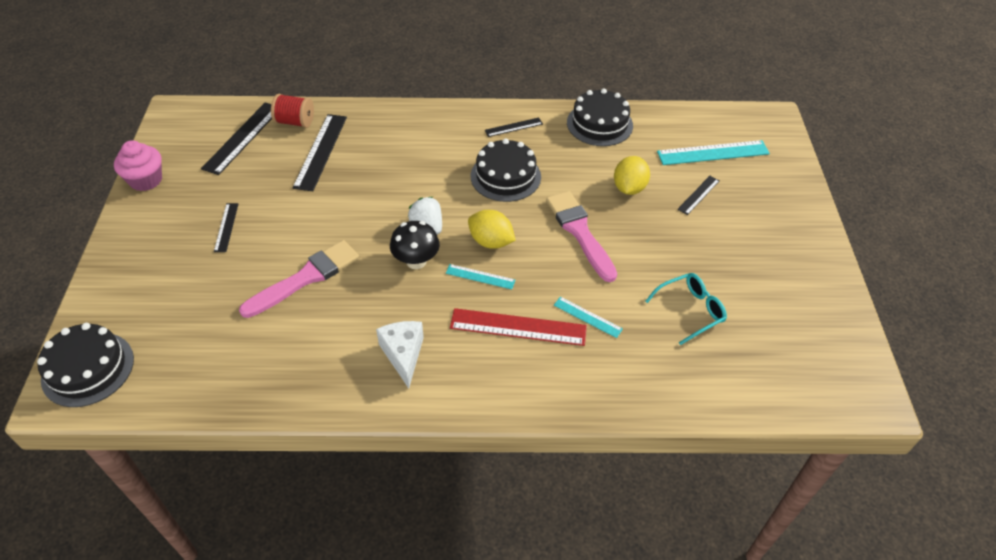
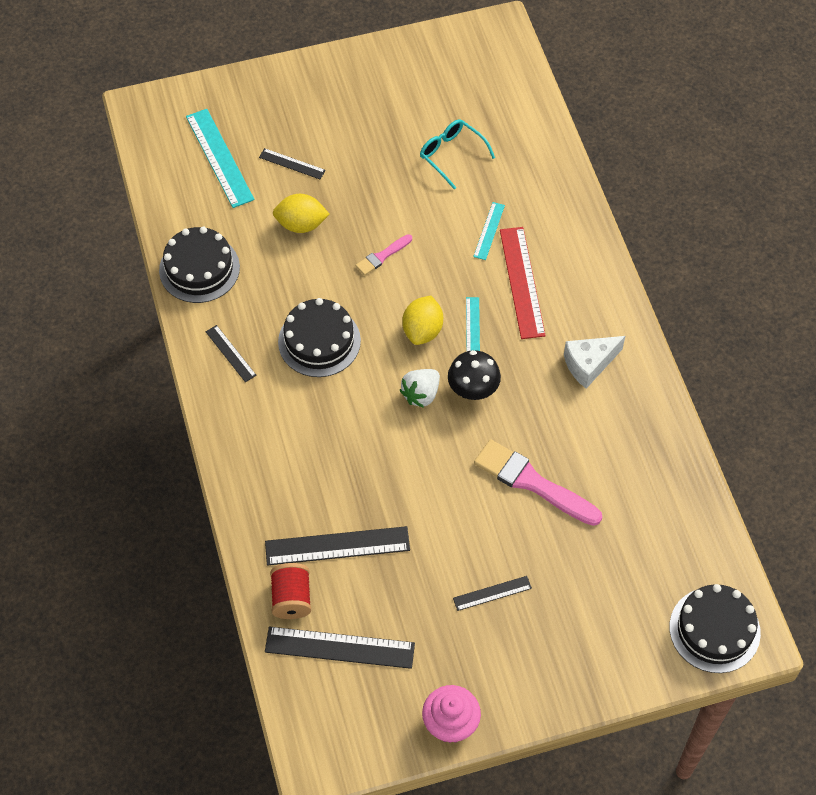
camera: 105 degrees left, 10 degrees up
(580, 232) = (382, 256): pink brush -> pink brush, size x0.51

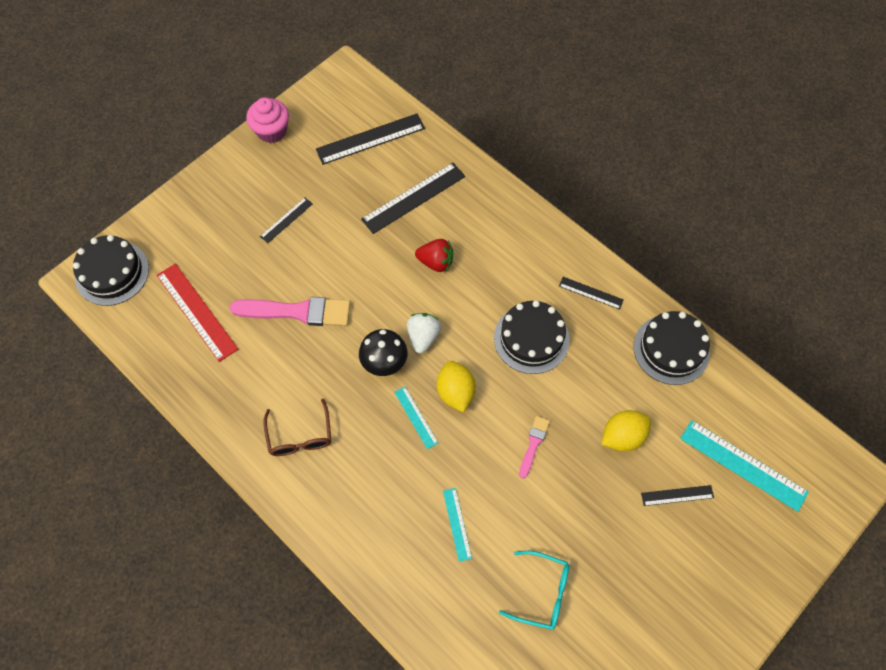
camera: 150 degrees right, 5 degrees up
(291, 598) = (422, 151): red spool -> none
(360, 461) = (436, 262): none -> red strawberry
(522, 282) = (398, 485): red ruler -> red ruler (196, 312)
(589, 364) = (300, 436): white cheese -> brown glasses

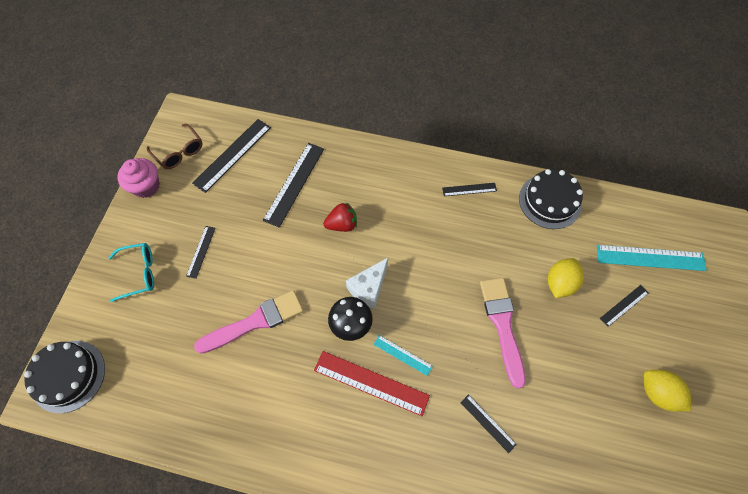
camera: 30 degrees left, 0 degrees up
(196, 312) = (167, 368): red ruler -> red ruler (371, 383)
(300, 436) = (319, 425): brown glasses -> brown glasses (179, 152)
(423, 337) = (368, 288): white strawberry -> white cheese
(455, 392) = (420, 318): yellow lemon -> yellow lemon (657, 393)
(457, 524) = (487, 423): turquoise ruler -> black ruler
(531, 339) = (449, 245): black cake -> none
(533, 444) = (502, 325): pink brush -> pink brush, size x1.95
(541, 592) = (583, 439): turquoise glasses -> turquoise glasses (139, 273)

